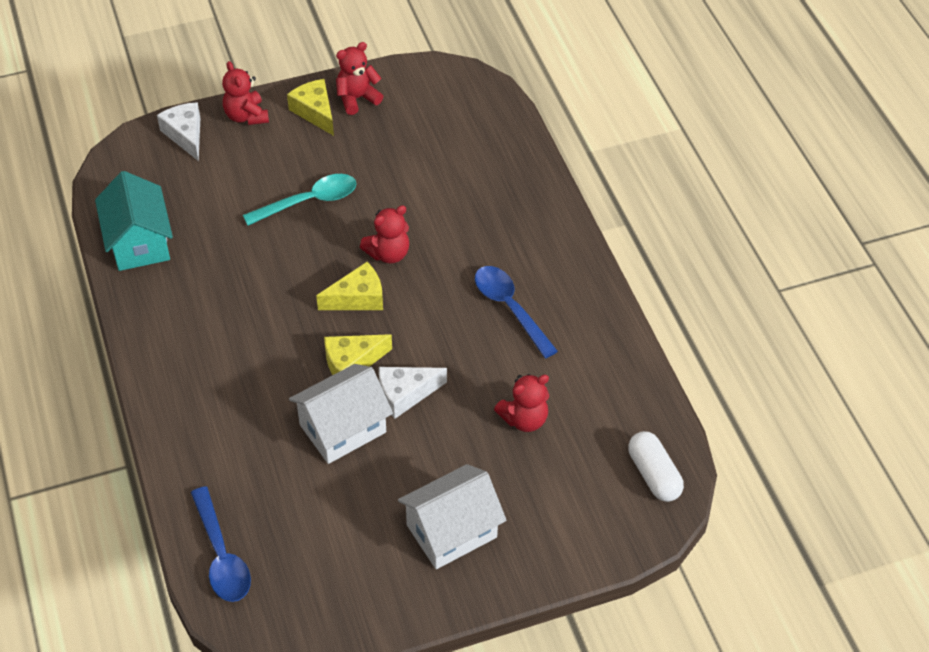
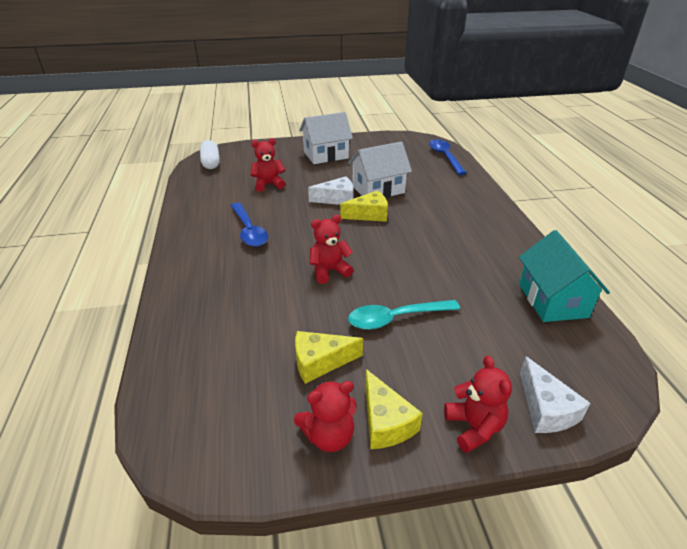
camera: 170 degrees left, 15 degrees down
(358, 298) = (359, 246): yellow cheese -> yellow cheese (320, 362)

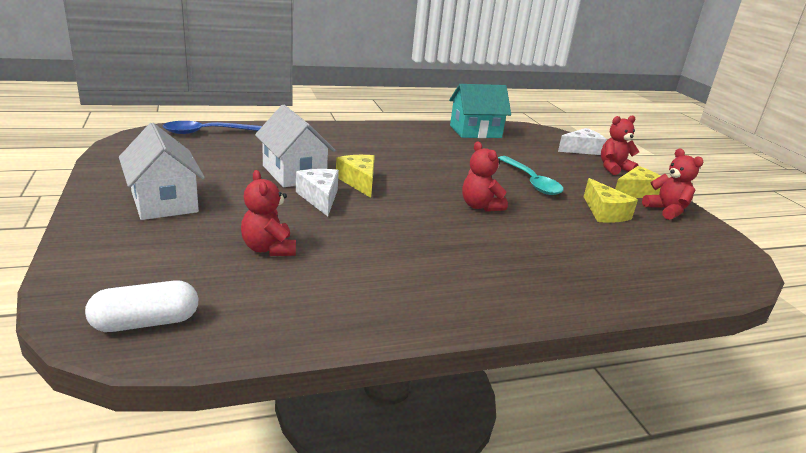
camera: 100 degrees left, 10 degrees down
(249, 230) = (414, 257): blue spoon -> none

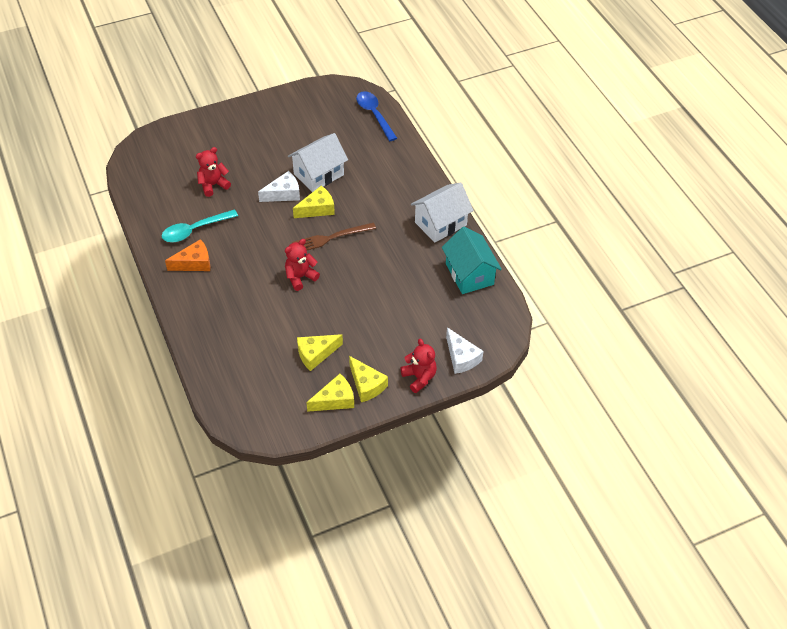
camera: 85 degrees right, 25 degrees up
(145, 322) = (141, 162): white capsule -> none
(164, 202) = (255, 131): white house -> white house (440, 223)
(414, 181) = (330, 238): none -> brown fork
(449, 283) = (194, 263): none -> orange cheese
(531, 182) = (360, 310): turquoise spoon -> turquoise spoon (195, 230)
(666, 210) = (335, 400): red teddy bear -> yellow cheese

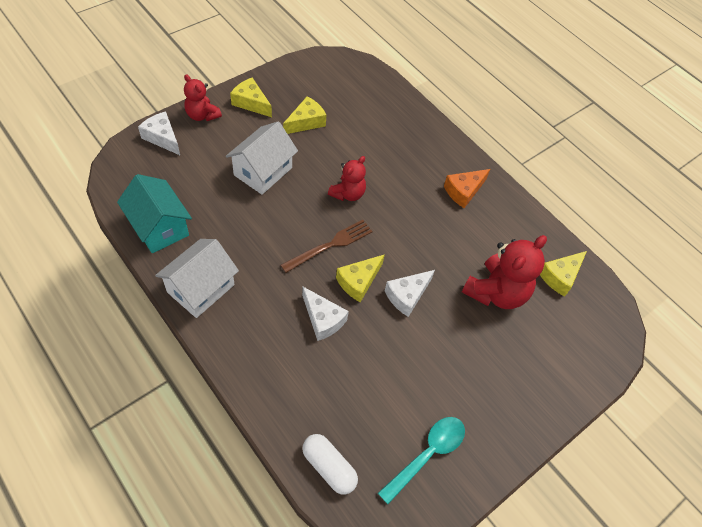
camera: 160 degrees right, 5 degrees up
(195, 230) = (484, 229): turquoise spoon -> turquoise spoon (427, 455)
(213, 185) = (496, 292): red teddy bear -> red teddy bear, size x1.65
(318, 174) = (375, 335): white house -> white house (263, 171)
(335, 400) = (276, 88): yellow cheese -> yellow cheese (560, 277)
(353, 189) = (323, 319): none -> white cheese
(374, 115) = (329, 467): blue spoon -> white capsule

